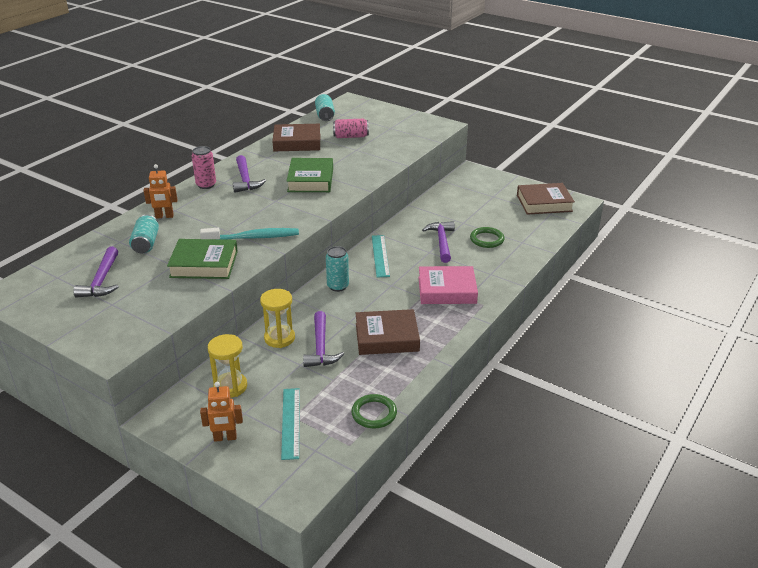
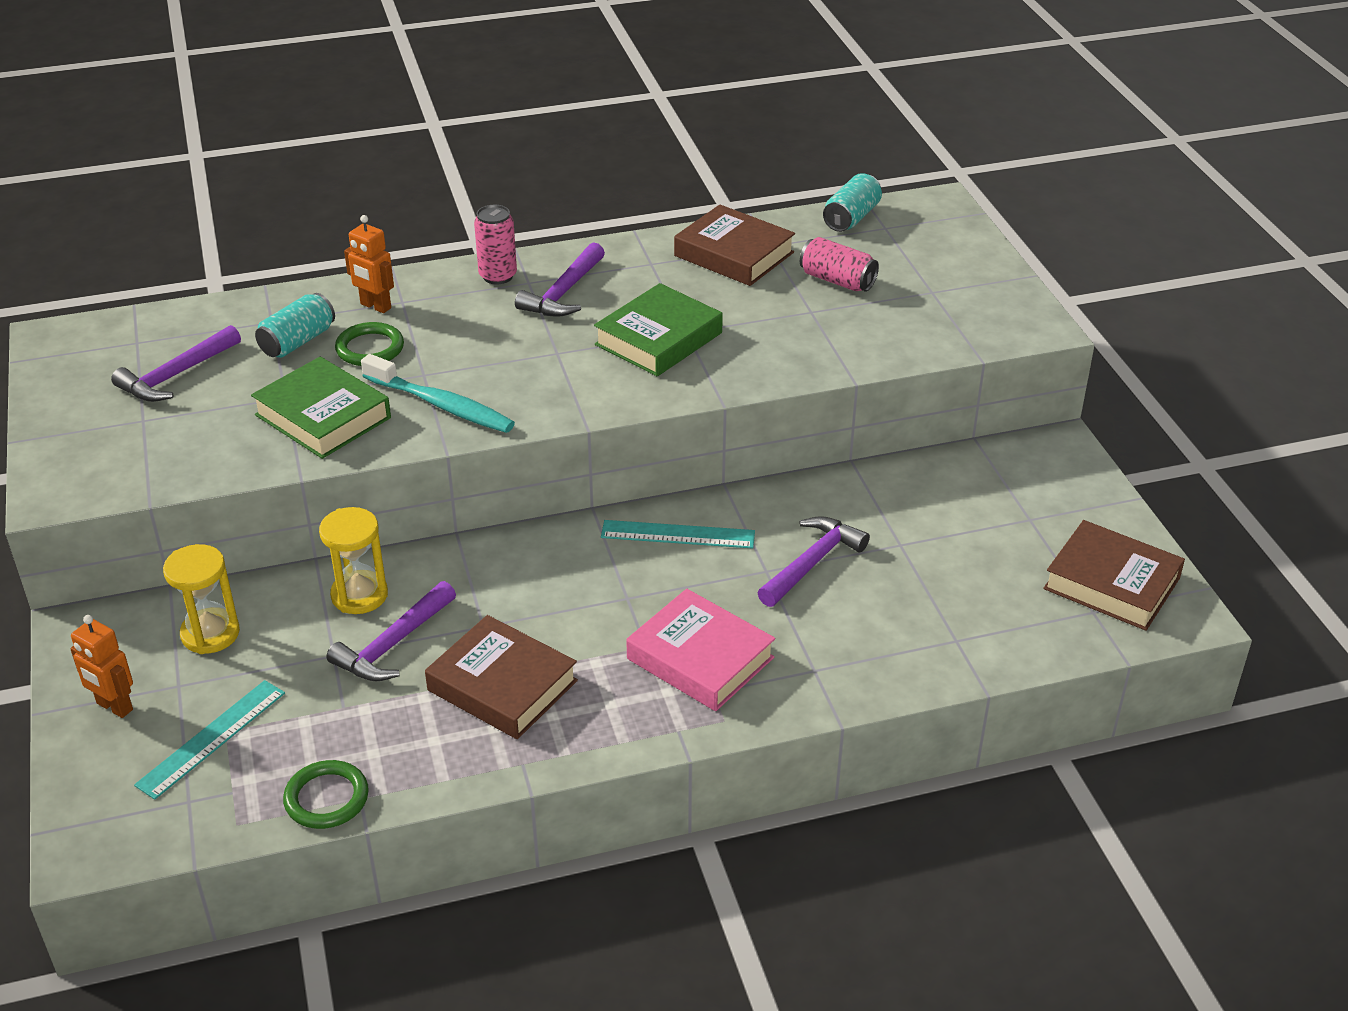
camera: 40 degrees right, 5 degrees up
(338, 286) = (545, 554): turquoise can -> none
(380, 255) = (678, 534): turquoise ruler -> turquoise ruler turned 60 degrees clockwise
(487, 239) = (897, 600): green ring -> green ring (370, 348)

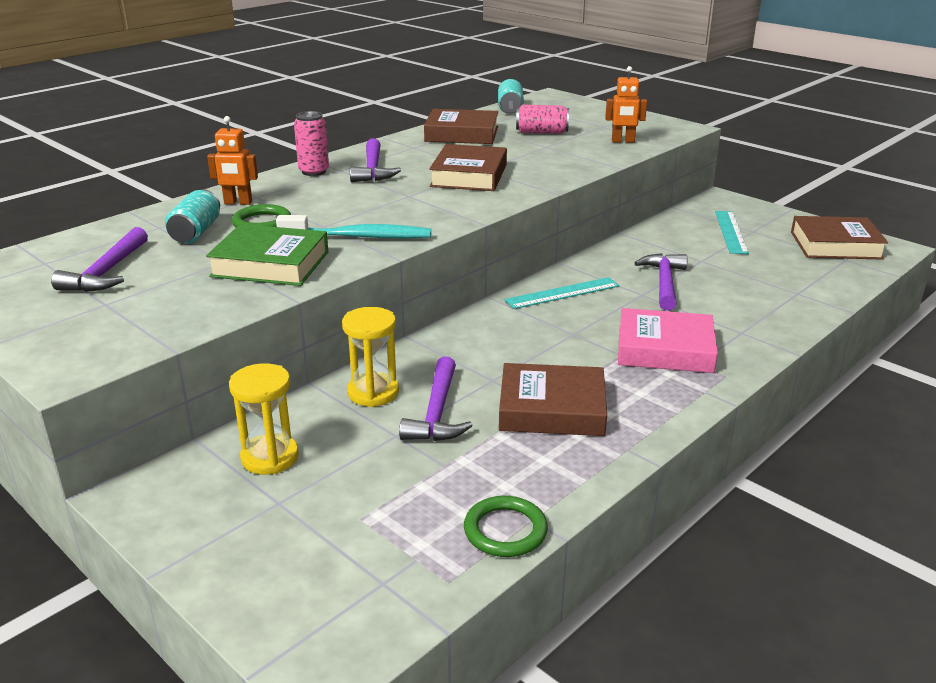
camera: 30 degrees left, 10 degrees down
(114, 707) = (231, 540): orange robot -> orange robot (623, 141)
(211, 738) = (352, 528): turquoise ruler -> turquoise ruler (730, 232)
(659, 339) = (469, 175): green book -> brown book

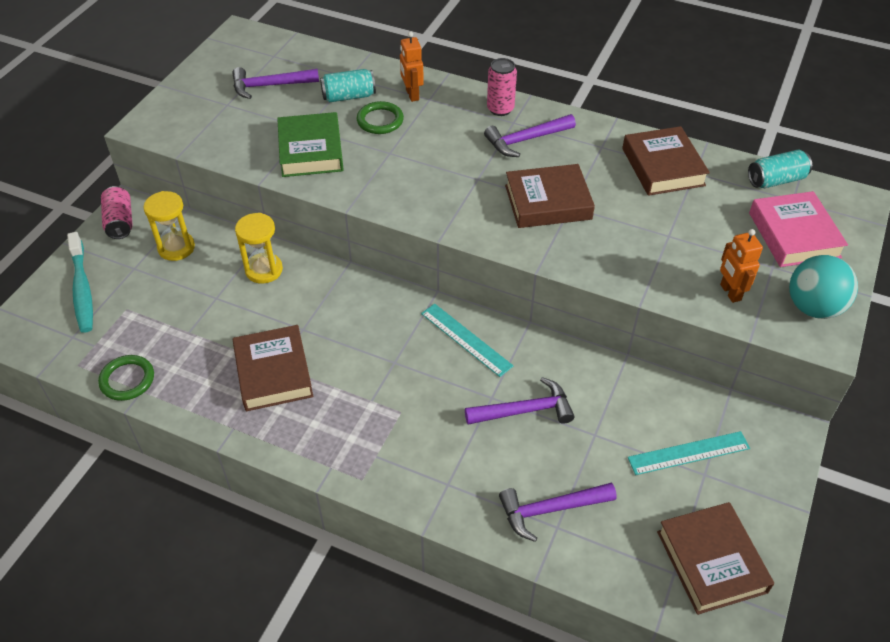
camera: 70 degrees right, 20 degrees up
(359, 237) = (377, 178): turquoise toothbrush -> turquoise toothbrush (82, 289)
(437, 413) = (248, 310): purple hammer -> purple hammer (550, 510)
(542, 132) = (712, 222): pink can -> pink can (120, 222)
(651, 124) = (813, 307): none -> turquoise ball
(665, 349) = (392, 429): pink book -> pink book (794, 235)

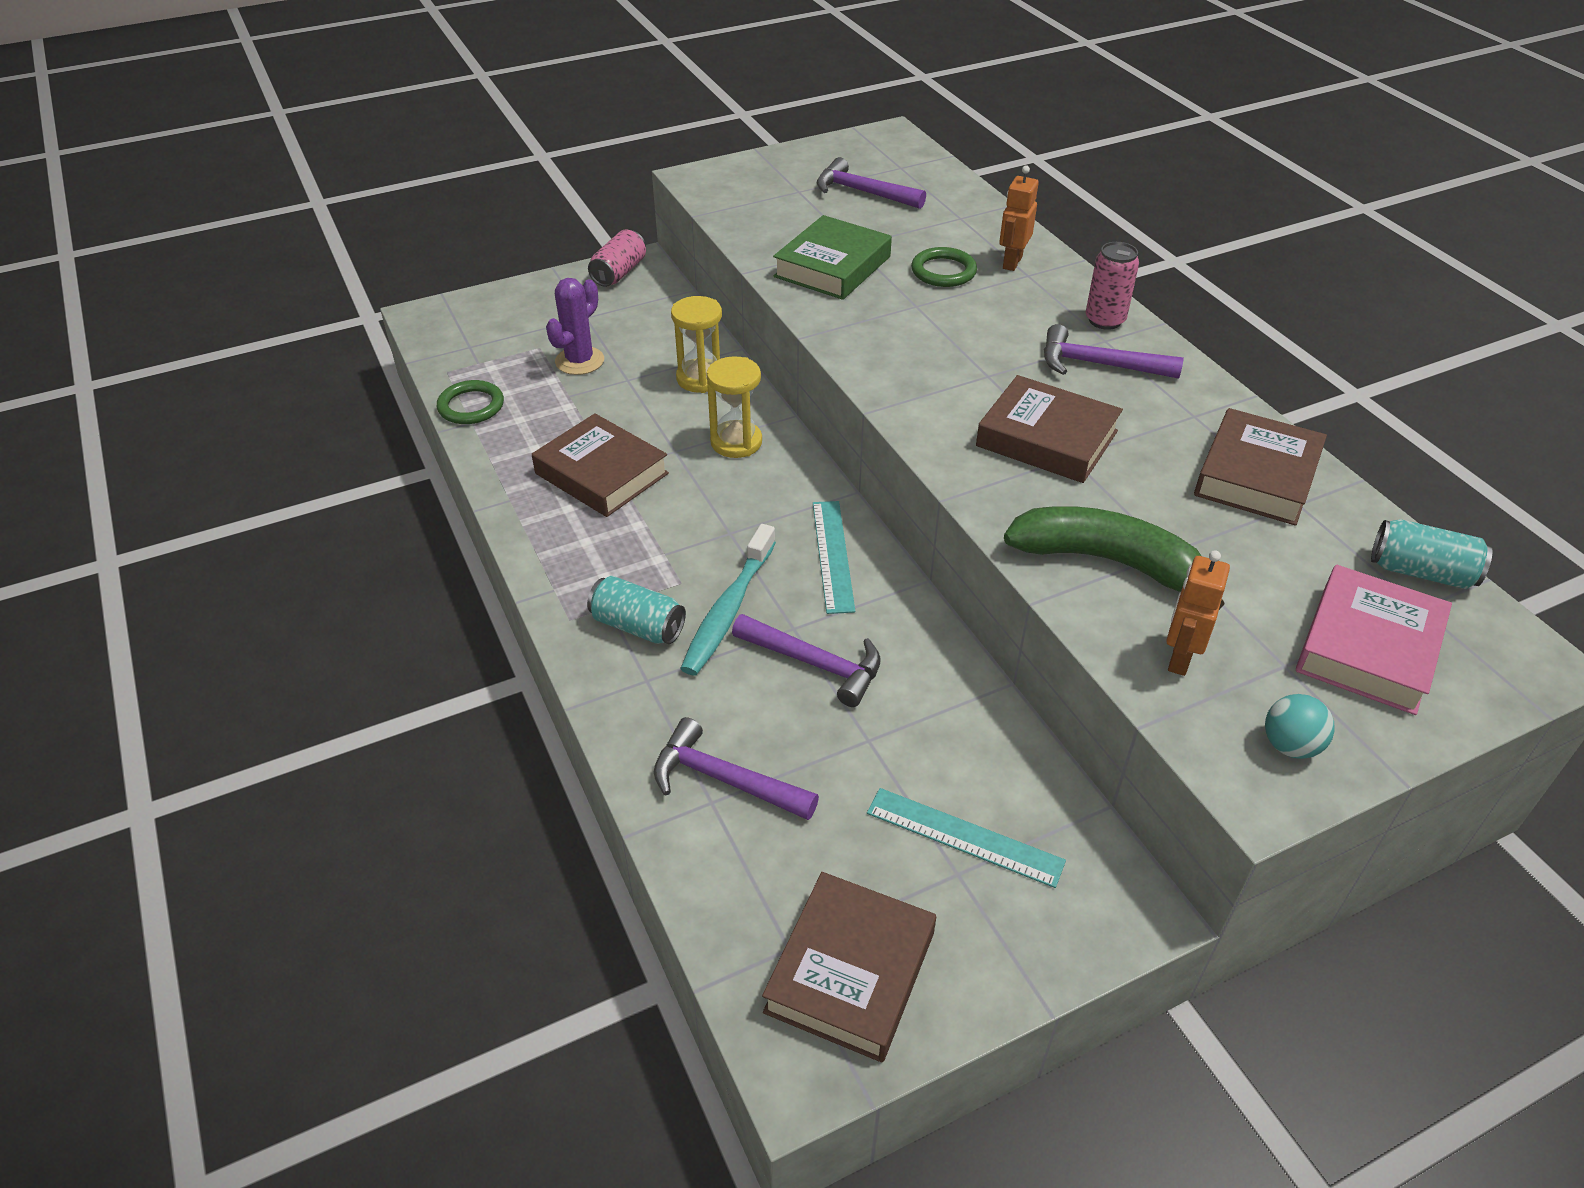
camera: 40 degrees right, 5 degrees down
(82, 289) = (522, 312): turquoise toothbrush -> turquoise toothbrush (728, 610)
(167, 303) = (579, 361): none -> purple cactus
(176, 248) = (642, 318): yellow hourglass -> yellow hourglass (736, 442)
(273, 373) = (601, 473): brown book -> brown book turned 75 degrees counterclockwise
(349, 96) = (936, 235): turquoise can -> turquoise can (638, 626)
(649, 259) = (1108, 562): none -> green banana
(813, 307) = (1290, 746): turquoise ball -> turquoise ball, size x0.58

